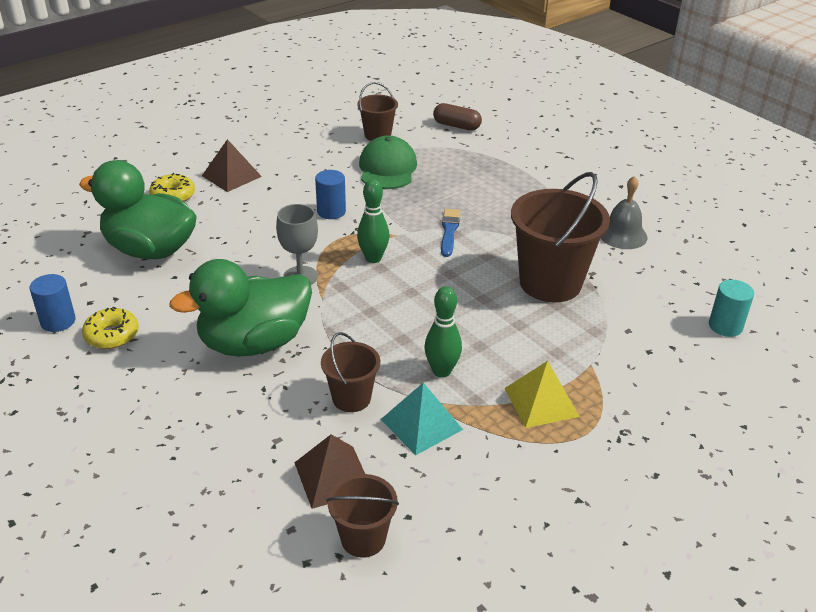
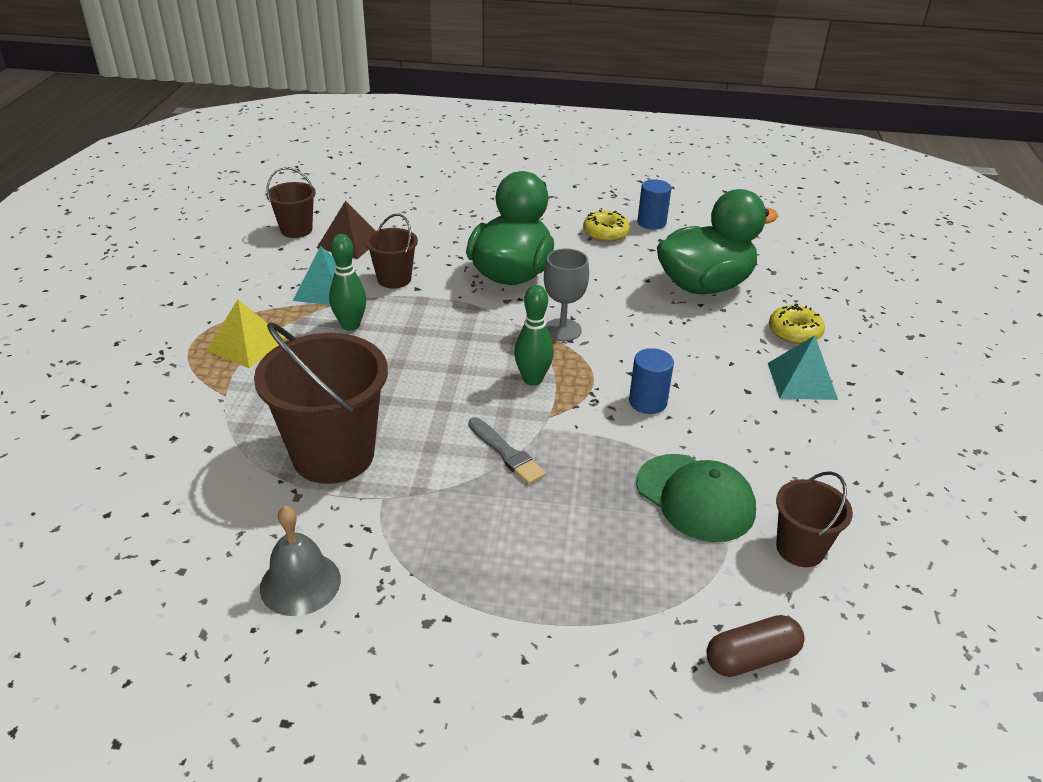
camera: 135 degrees right, 0 degrees up
(231, 176) = (802, 381): brown pyramid -> turquoise pyramid
(449, 231) = (506, 453): blue brush -> grey brush
(725, 326) = (94, 514): turquoise cylinder -> none

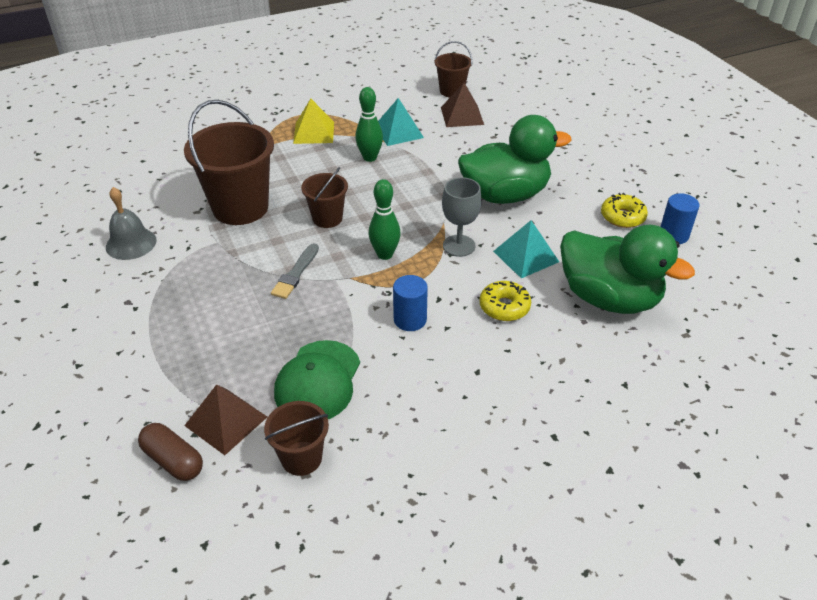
camera: 60 degrees right, 5 degrees up
(394, 279) = (439, 151): brown bucket -> brown bucket (327, 218)
(713, 591) = (226, 421): none -> brown pyramid
(794, 332) = (597, 376): yellow donut -> yellow donut (504, 307)
(802, 381) = (524, 402): turquoise pyramid -> turquoise pyramid (526, 256)

